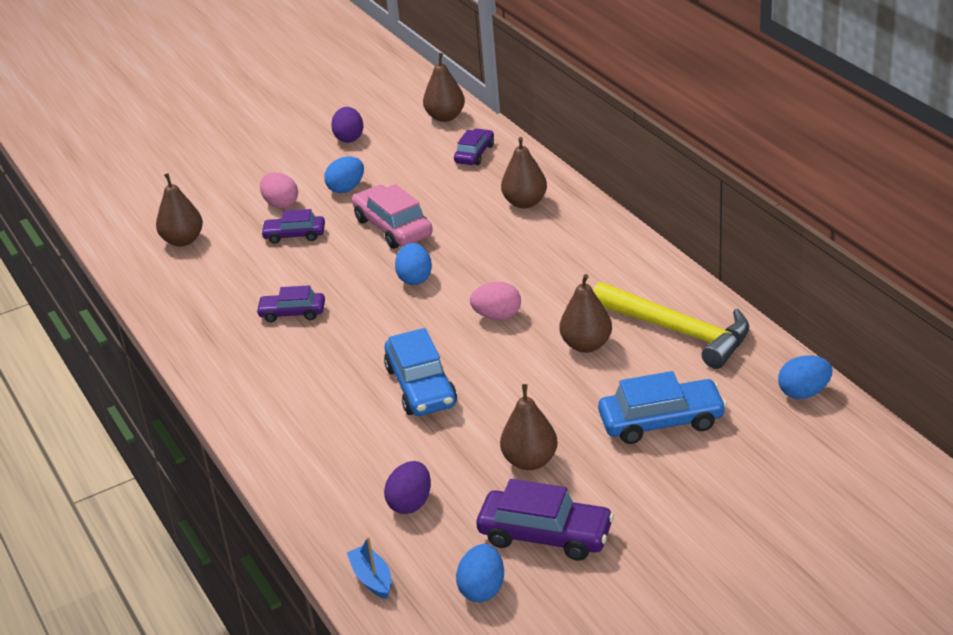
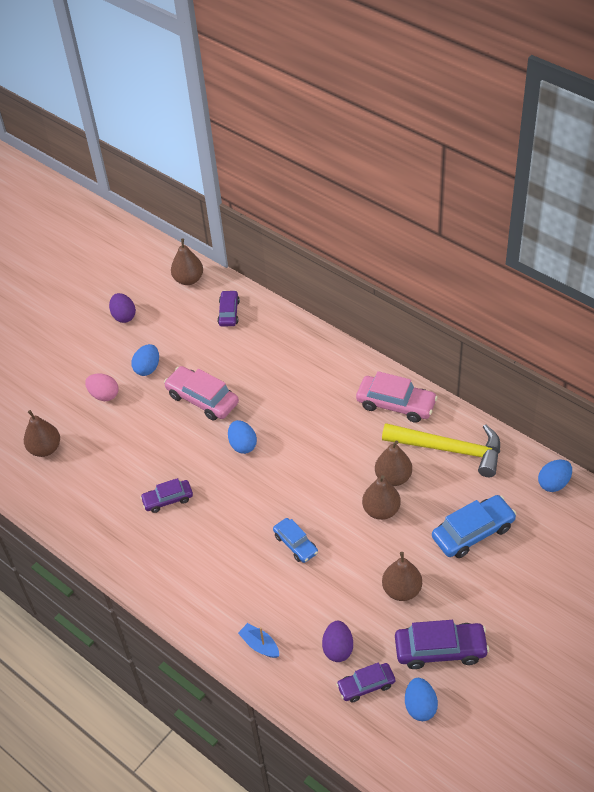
camera: 20 degrees left, 15 degrees up
(294, 235) = (131, 423): purple car -> purple car (366, 685)
(372, 578) = (343, 719): blue boat -> blue boat (259, 645)
(421, 386) = (295, 544): blue car -> blue car, size x0.62
(497, 316) = (319, 466): pink egg -> none
(525, 203) = (289, 353): brown pear -> brown pear (381, 510)
(633, 274) = (396, 404): none -> pink car

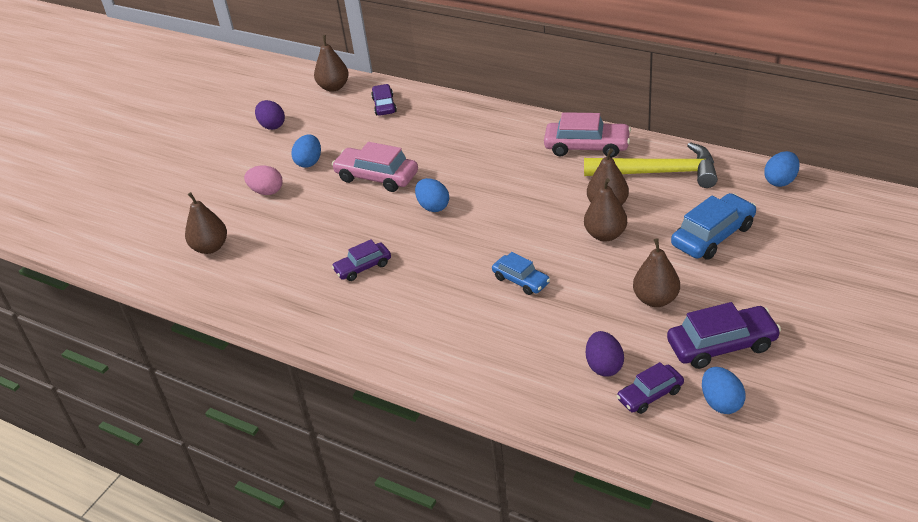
camera: 10 degrees left, 10 degrees down
(259, 645) = (511, 380): blue boat -> none

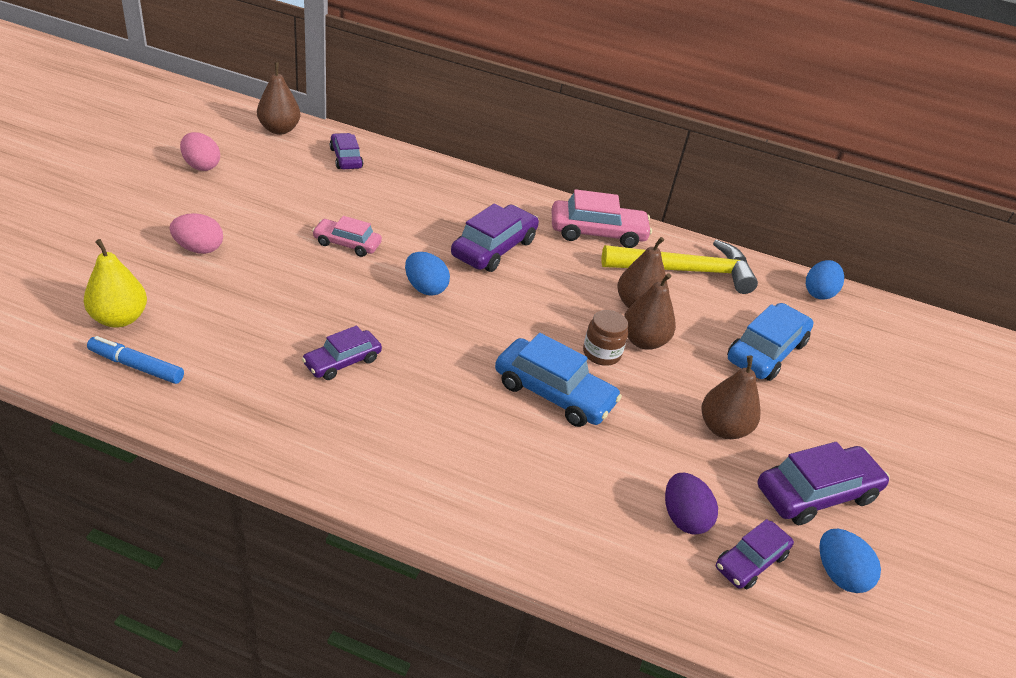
camera: 20 degrees left, 0 degrees up
(210, 247) = (119, 318): brown pear -> yellow pear
(220, 279) = (136, 366): none -> blue marker
(272, 125) = (201, 166): purple egg -> pink egg
(309, 162) = (255, 216): blue egg -> none
(377, 177) = (347, 244): pink car -> pink car, size x0.62
(494, 169) = (494, 248): none -> purple car
(521, 280) = (554, 393): blue car -> blue car, size x1.62
(567, 247) = (601, 353): none -> brown jar

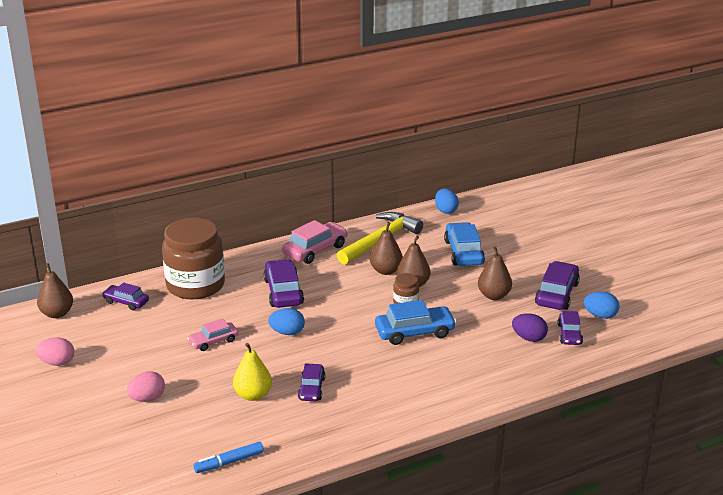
camera: 40 degrees left, 10 degrees down
(119, 318) = (178, 453): yellow pear -> yellow pear (253, 395)
(428, 185) = (195, 285): none -> brown jar

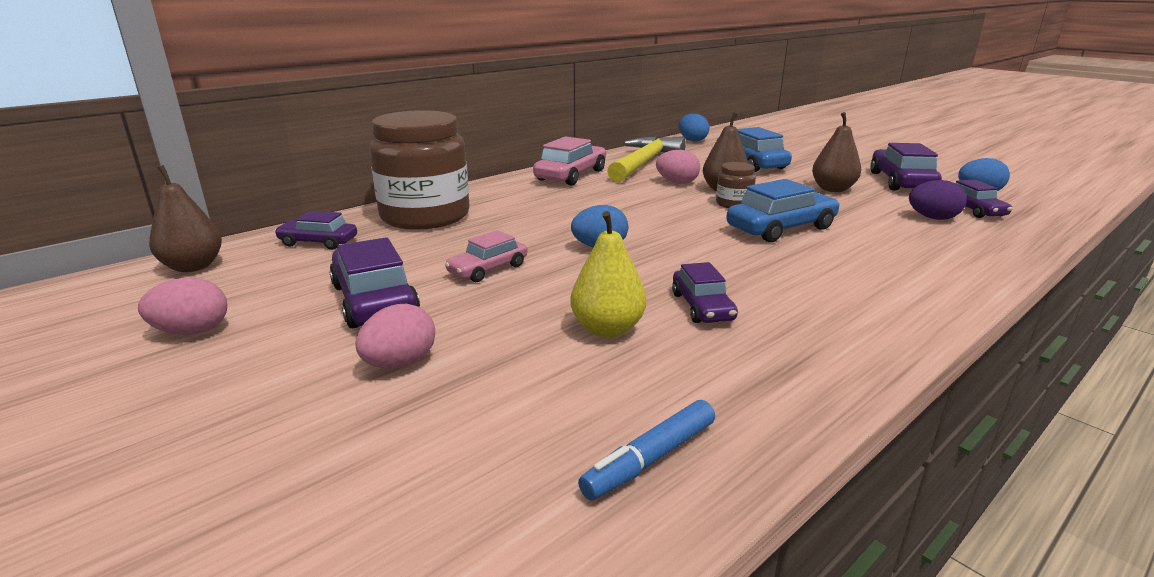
camera: 15 degrees left, 5 degrees down
(283, 292) = (559, 210): purple car -> purple car (374, 300)
(386, 271) = (677, 182): brown pear -> pink egg

